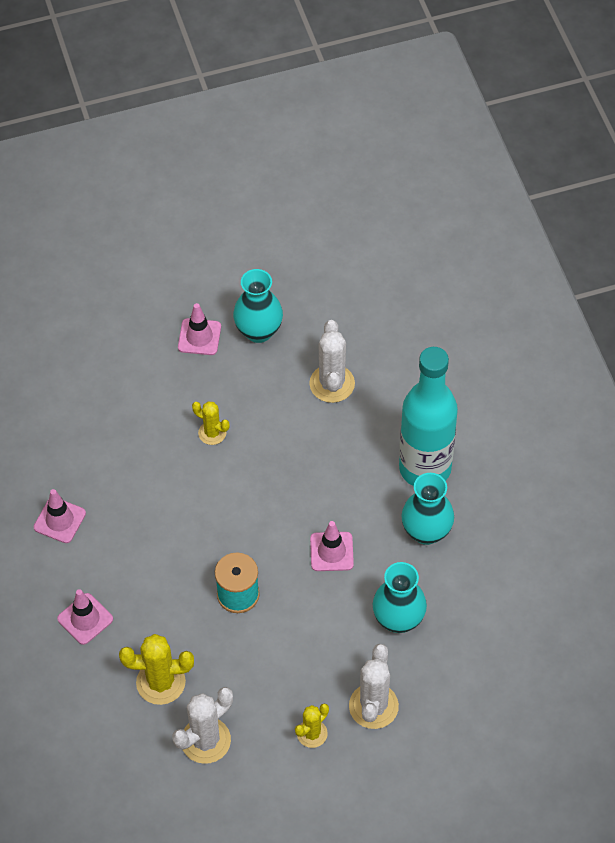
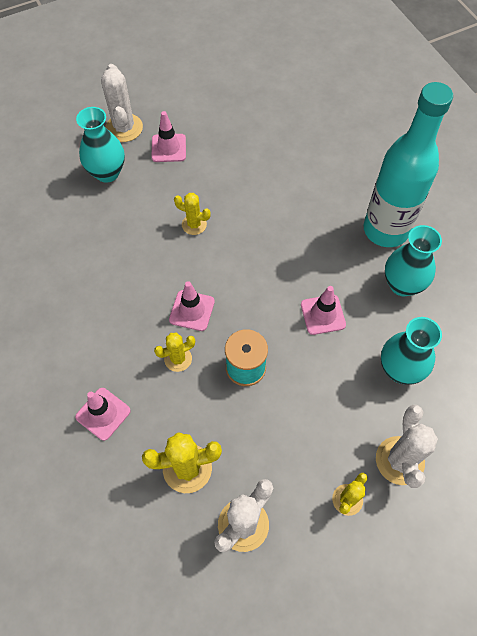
camera: 10 degrees left, 5 degrees up
(59, 520) = (67, 321): pink traffic cone -> pink traffic cone (192, 310)
(169, 575) = (178, 359): none -> yellow cactus
(258, 331) = (218, 137): turquoise vase -> turquoise vase (107, 173)
(332, 384) = (288, 171): white cactus -> white cactus (124, 128)

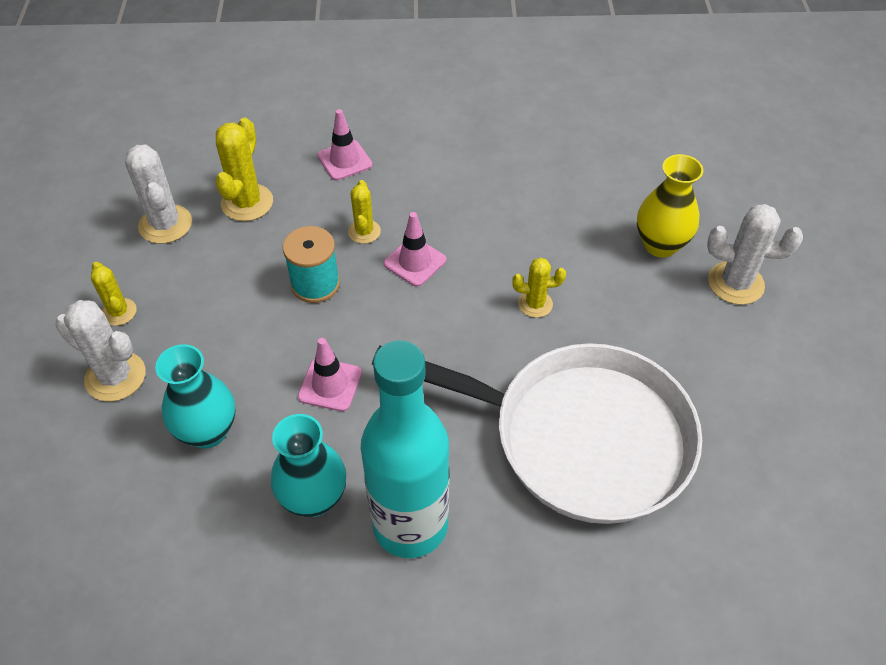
camera: 115 degrees right, 10 degrees down
(107, 173) = (660, 245): turquoise vase -> yellow vase
(168, 148) = (679, 320): pink traffic cone -> none
(194, 224) = (535, 304): yellow cactus -> yellow cactus turned 45 degrees clockwise
(282, 172) = (578, 437): none -> white pan

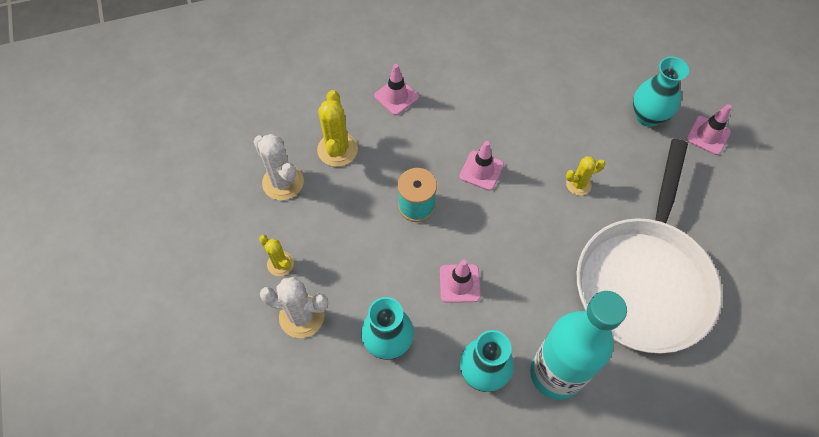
camera: 15 degrees left, 10 degrees up
(364, 231) = (435, 154): yellow cactus -> none
(578, 437) = (643, 280): white pan -> white pan turned 105 degrees clockwise
(660, 245) = (647, 116): yellow vase -> turquoise vase
(735, 283) = (708, 135): white cactus -> pink traffic cone

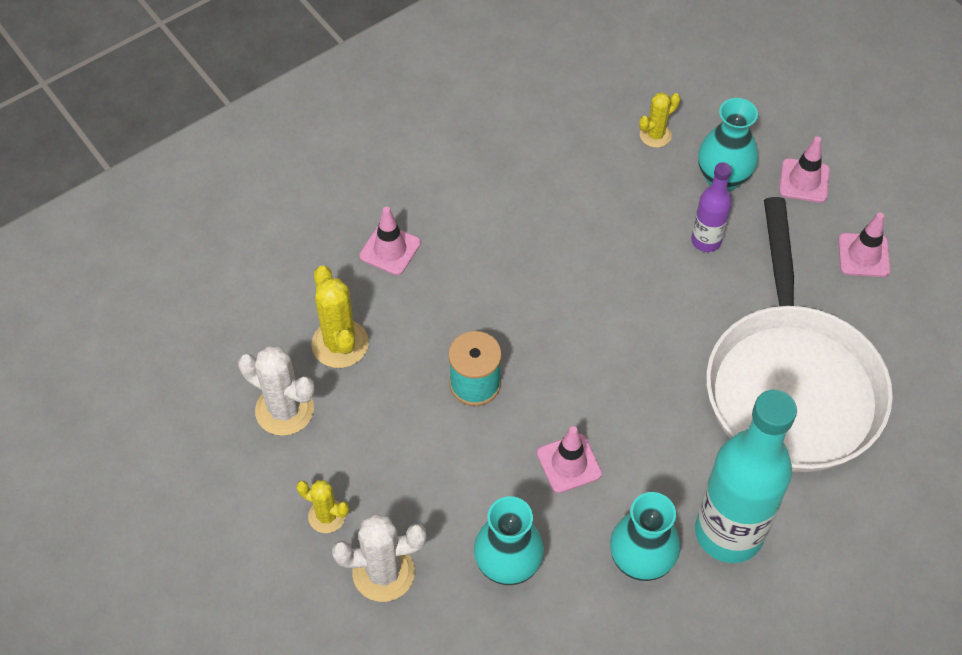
camera: 20 degrees left, 5 degrees down
(481, 170) = (540, 312): pink traffic cone -> pink traffic cone (863, 255)
(578, 184) = (669, 292): yellow cactus -> yellow cactus (655, 135)
(619, 156) = (706, 241): none -> purple bottle

